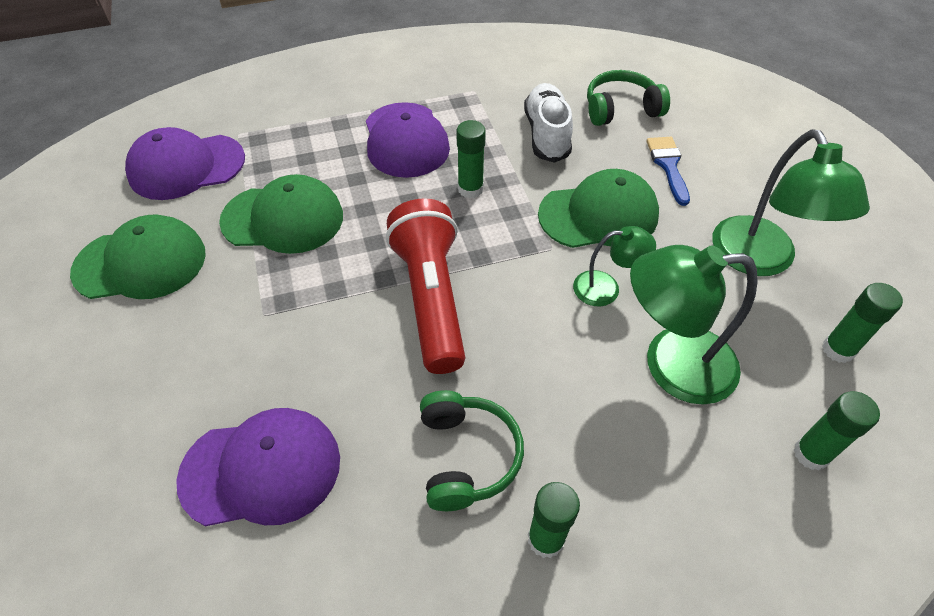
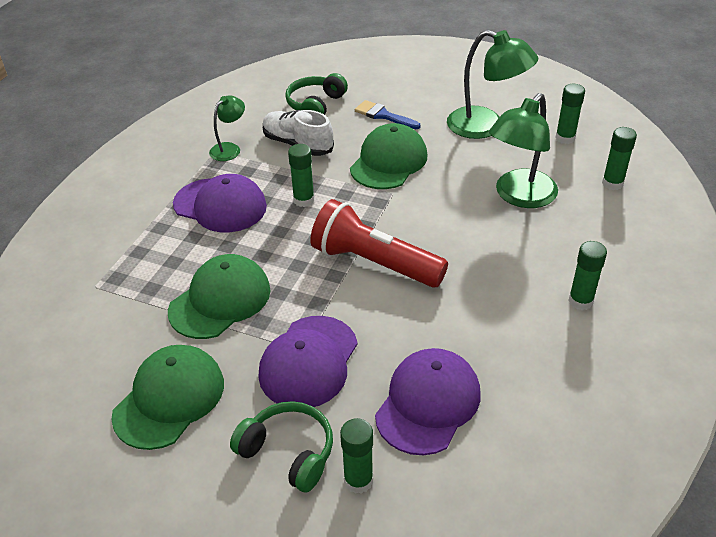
camera: 50 degrees left, 10 degrees down
(120, 468) = (358, 480): none -> green glue stick
(186, 167) = (93, 331): purple cap -> purple cap (309, 361)
(466, 456) = (503, 305): green headphones -> green headphones (288, 452)
(606, 288) = (445, 189): green lamp -> green lamp (229, 148)

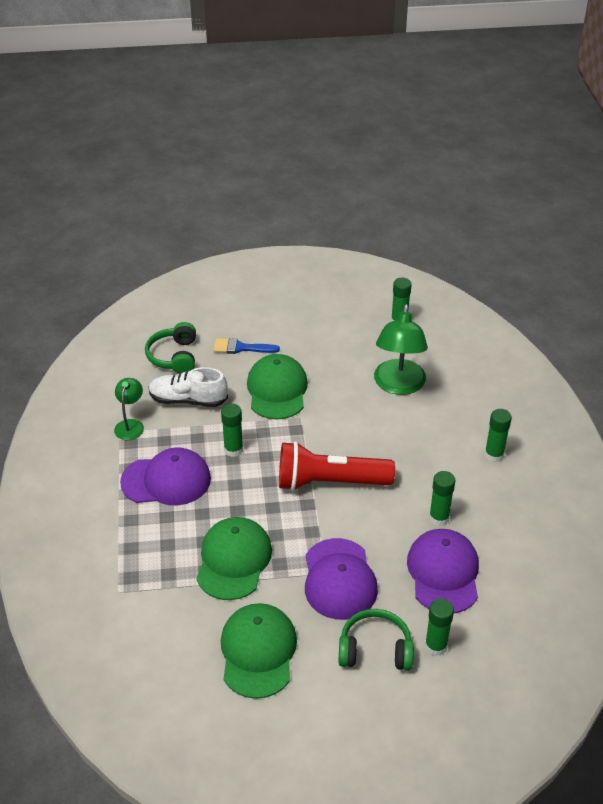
camera: 30 degrees left, 0 degrees up
(486, 127) = (332, 331): green lamp -> none
(612, 183) = (457, 350): green glue stick -> green glue stick (439, 518)

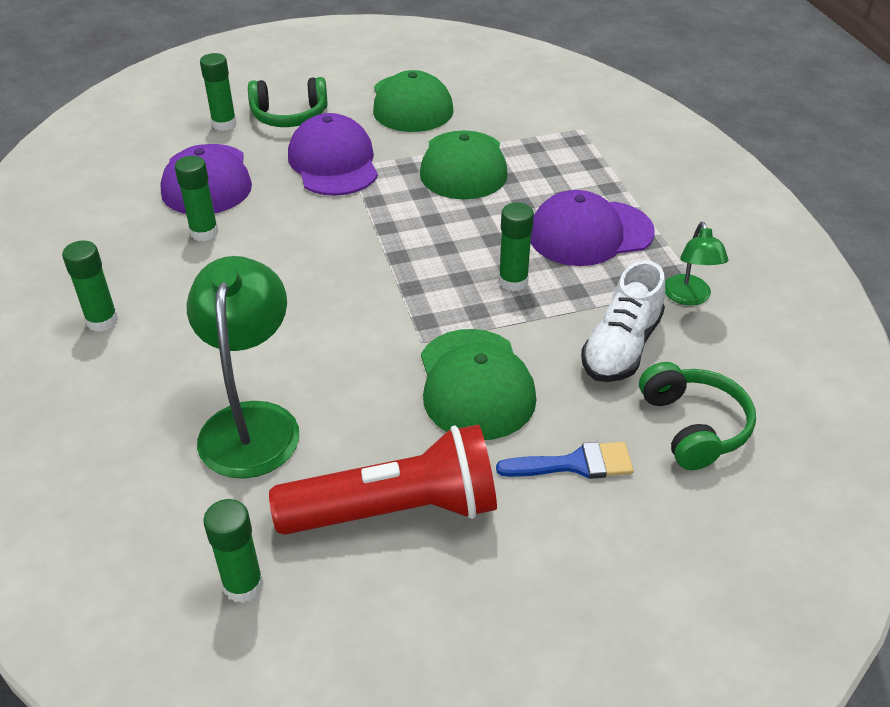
camera: 170 degrees right, 0 degrees up
(188, 400) = (621, 347): white shoe -> white shoe turned 120 degrees clockwise
(329, 482) = (359, 256): red flashlight -> red flashlight (396, 510)

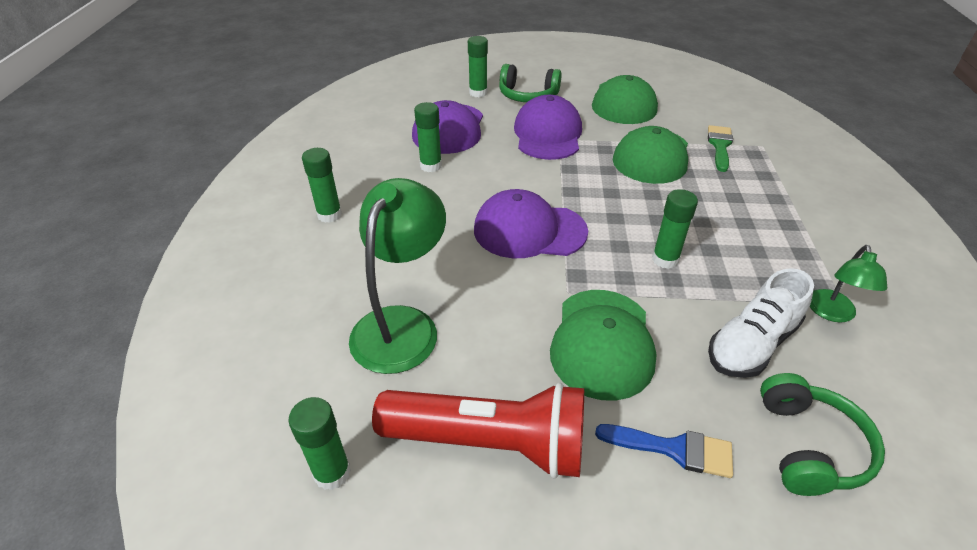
camera: 20 degrees right, 0 degrees up
(535, 138) = (720, 146): none -> green brush
(590, 233) = (748, 233): purple cap -> purple cap (529, 230)

